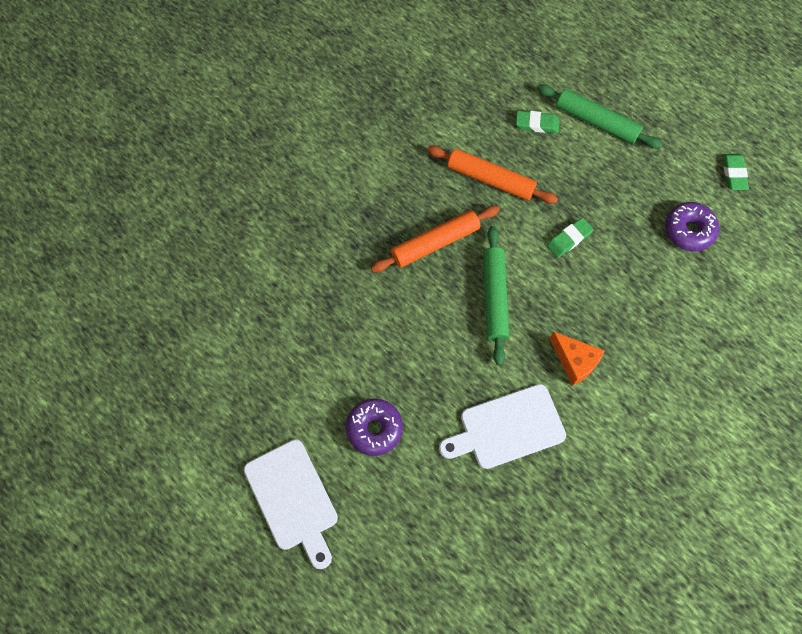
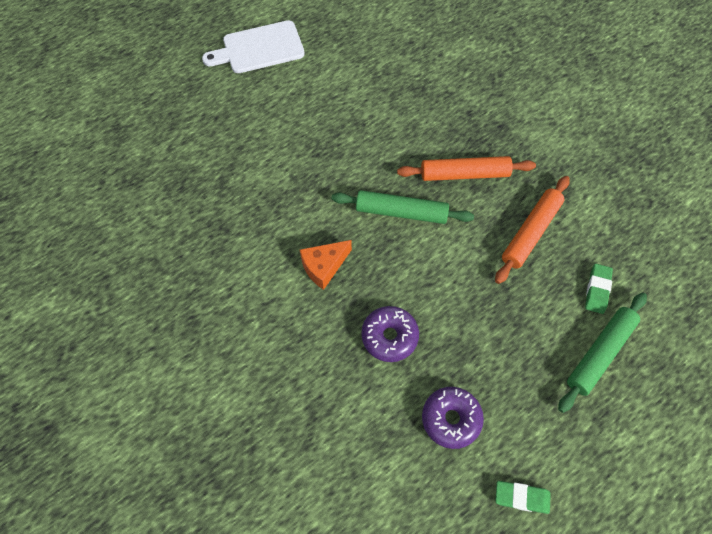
camera: 100 degrees right, 5 degrees down
(374, 429) = (300, 105): purple donut -> purple donut (389, 336)
(435, 243) = (464, 174): orange rolling pin -> orange rolling pin turned 75 degrees counterclockwise
(507, 428) = (275, 198): white cutting board -> none
(569, 239) = (454, 291): green eraser -> none

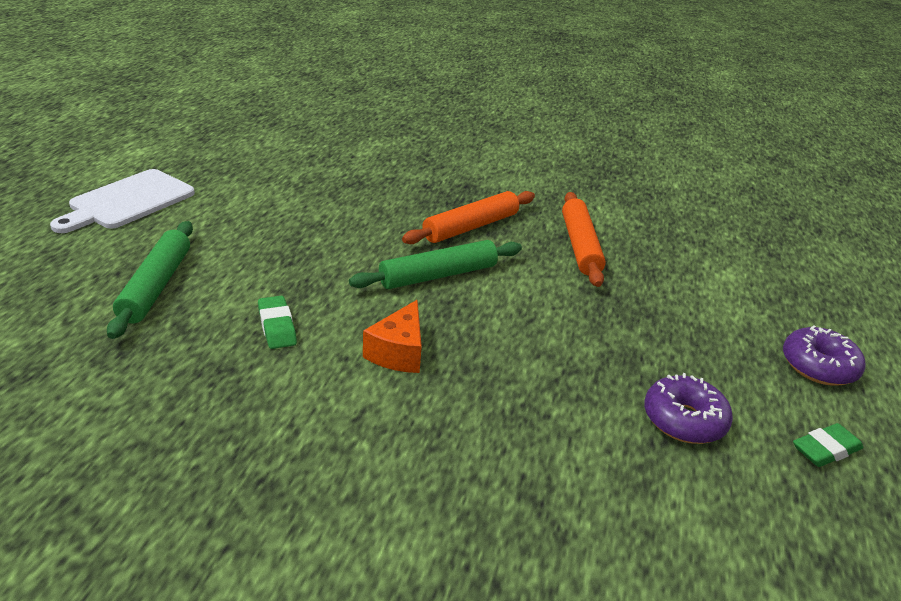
camera: 40 degrees left, 30 degrees down
(389, 336) = (540, 380): purple donut -> purple donut (818, 366)
(597, 290) = (682, 263): green eraser -> green eraser (277, 326)
(599, 353) = (741, 305): green rolling pin -> green rolling pin (156, 286)

